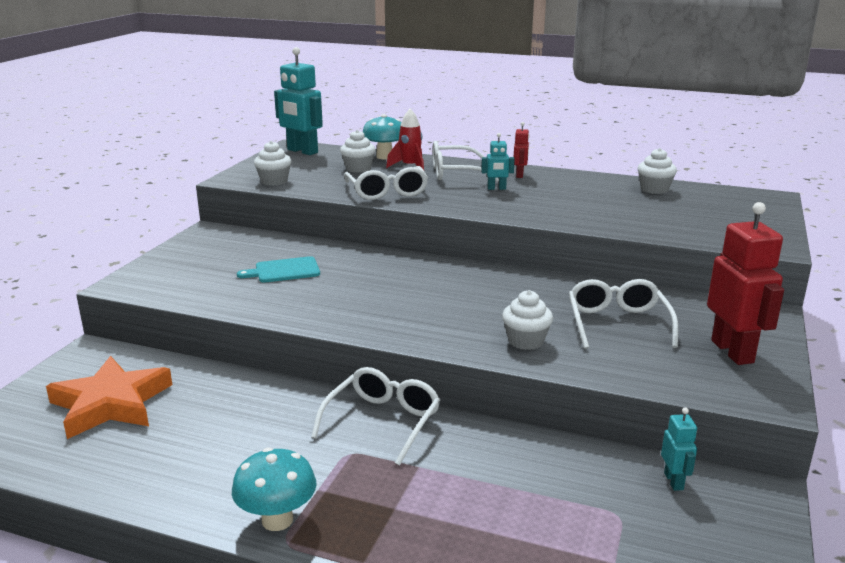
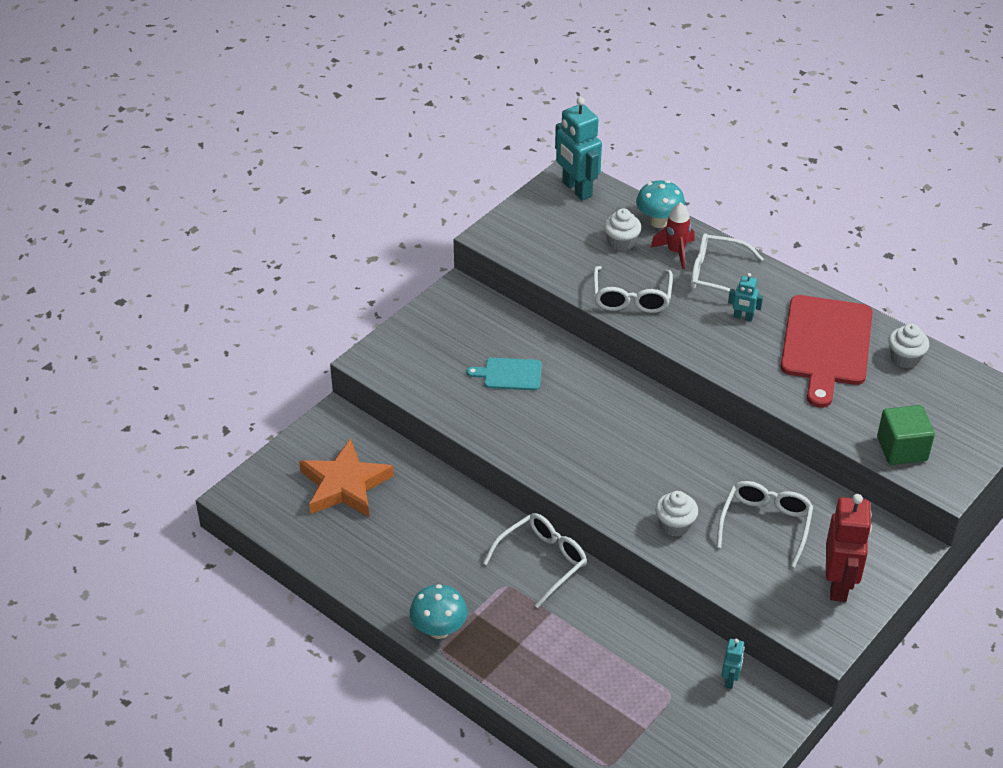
camera: 20 degrees right, 20 degrees up
(274, 181) = (529, 250): white cupcake -> none
(520, 175) = (782, 296): red robot -> none
(582, 192) = (826, 345): none -> red cutting board
(710, 233) = (902, 449): none -> green cube

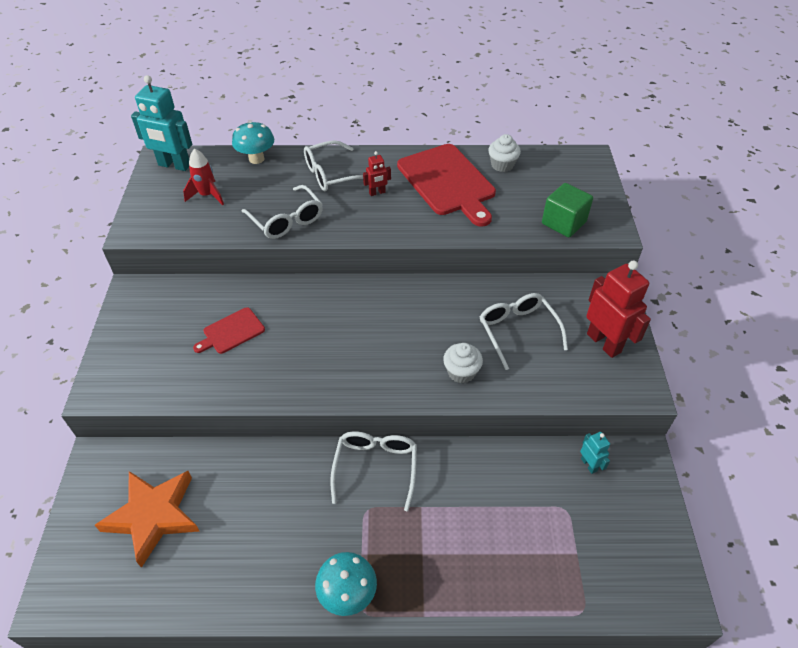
camera: 40 degrees left, 5 degrees up
(509, 374) = (231, 332): turquoise cutting board -> red cutting board
(621, 242) = (242, 185): white cupcake -> none
(676, 252) = (288, 173): red rocket -> red rocket (207, 195)
(743, 317) = (377, 193): turquoise robot -> red robot

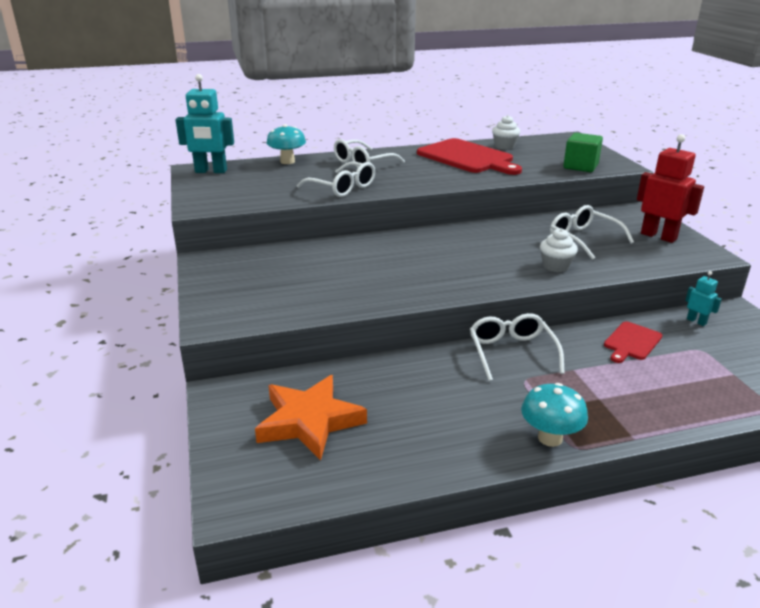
camera: 15 degrees left, 20 degrees down
(207, 195) = (256, 183): red rocket -> none
(231, 332) = (324, 271): red cutting board -> red cutting board (631, 342)
(377, 193) = (412, 167): red robot -> none

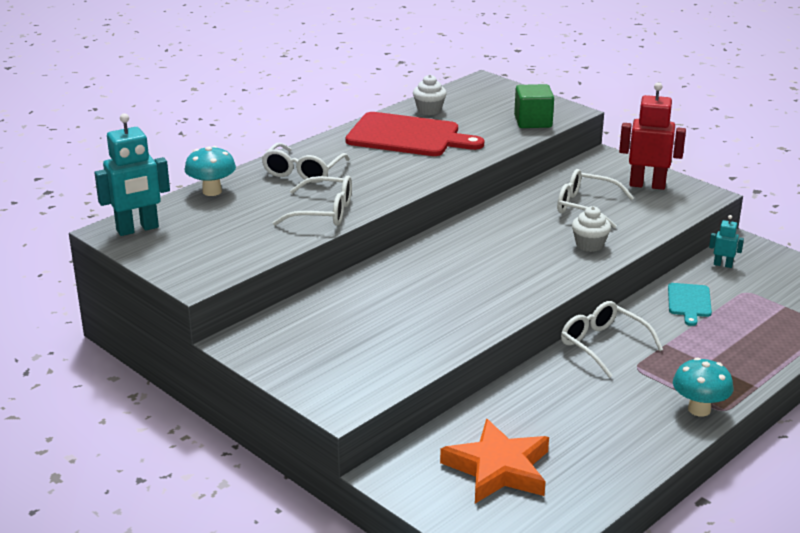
camera: 30 degrees left, 0 degrees up
(631, 342) = (689, 302): red cutting board -> turquoise cutting board

